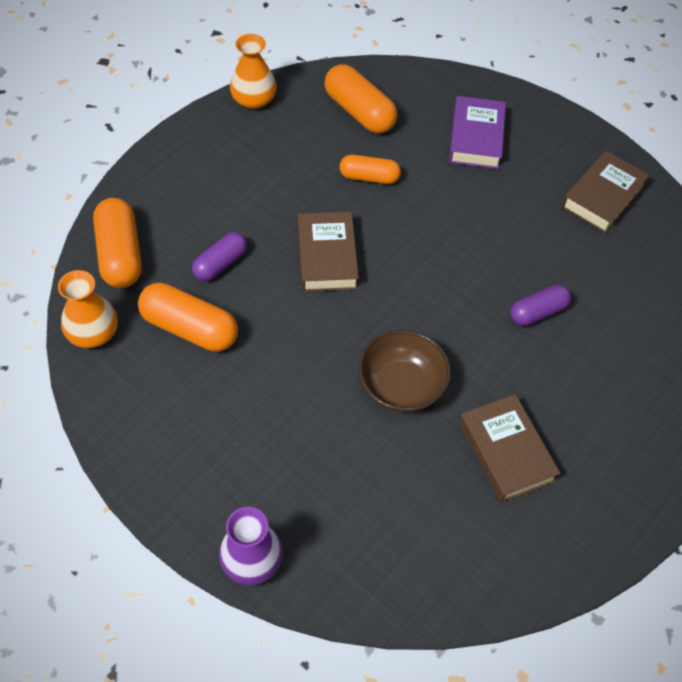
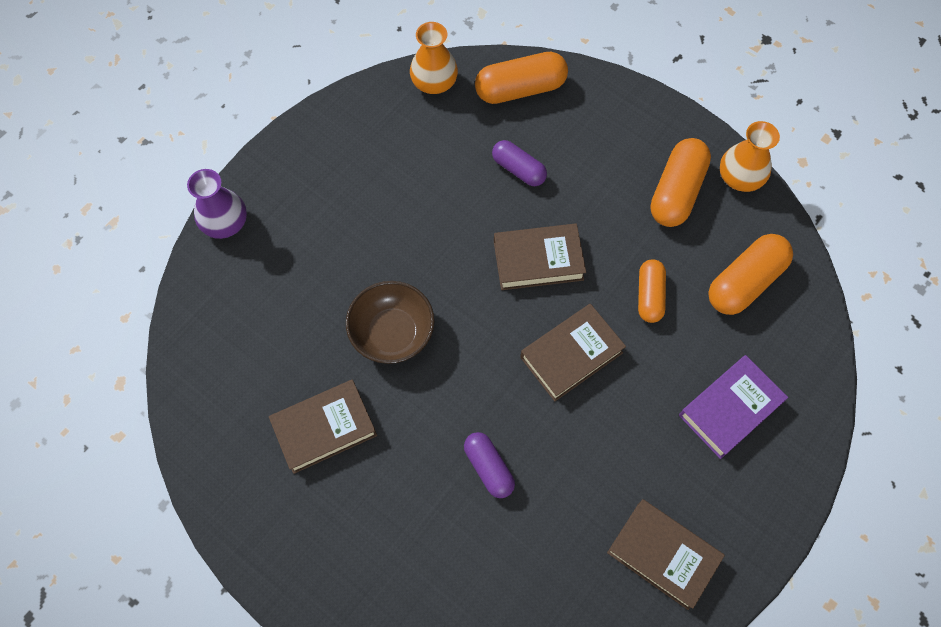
camera: 90 degrees right, 10 degrees up
(190, 328) = (444, 153): orange capsule -> orange capsule (676, 192)
(426, 240) = (571, 355): none -> brown book
(476, 138) = (730, 409): purple book -> purple book turned 45 degrees counterclockwise

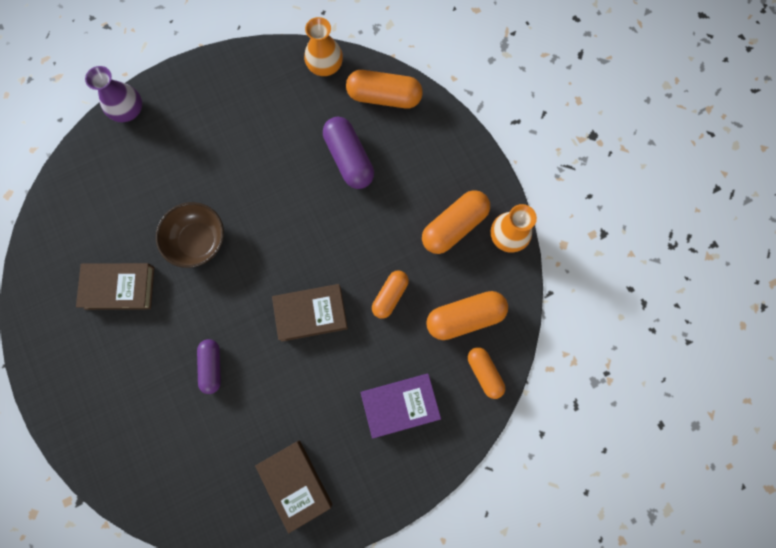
camera: 25 degrees right, 10 degrees up
(518, 169) = (349, 159): purple capsule -> purple capsule, size x1.57
(538, 260) = (325, 234): brown book -> none
(801, 331) = (484, 373): none -> orange capsule

